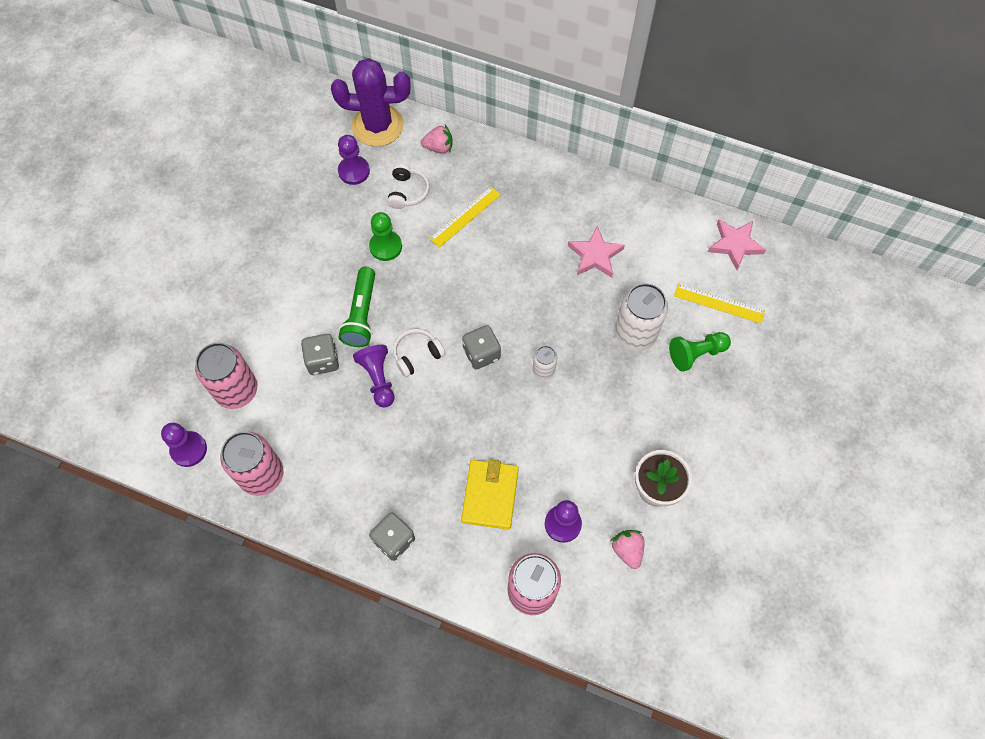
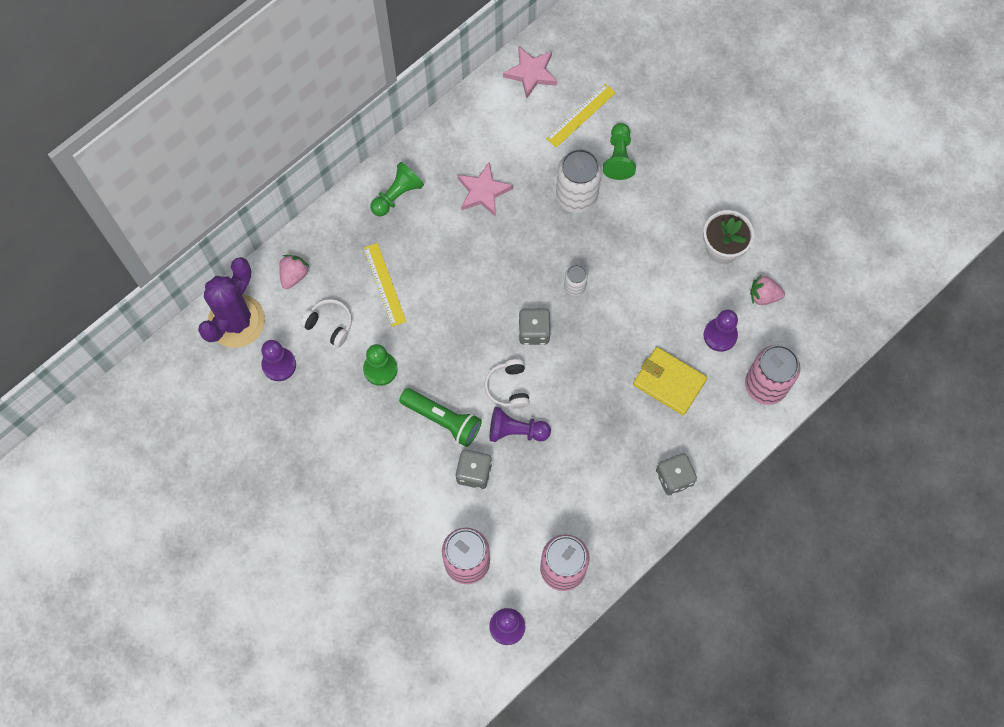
camera: 65 degrees left, 5 degrees up
(553, 191) = (397, 195): none -> green pawn

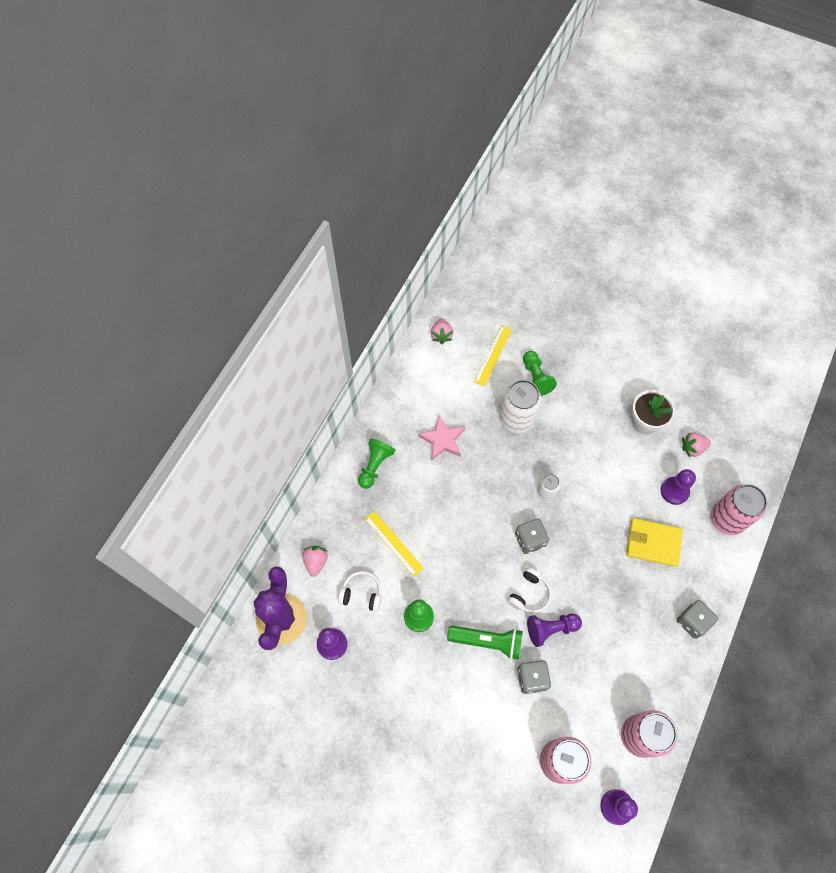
camera: 20 degrees left, 5 degrees down
(508, 387) = (529, 594): white headphones -> white headphones turned 120 degrees counterclockwise
(531, 73) = (441, 335): pink star -> pink strawberry

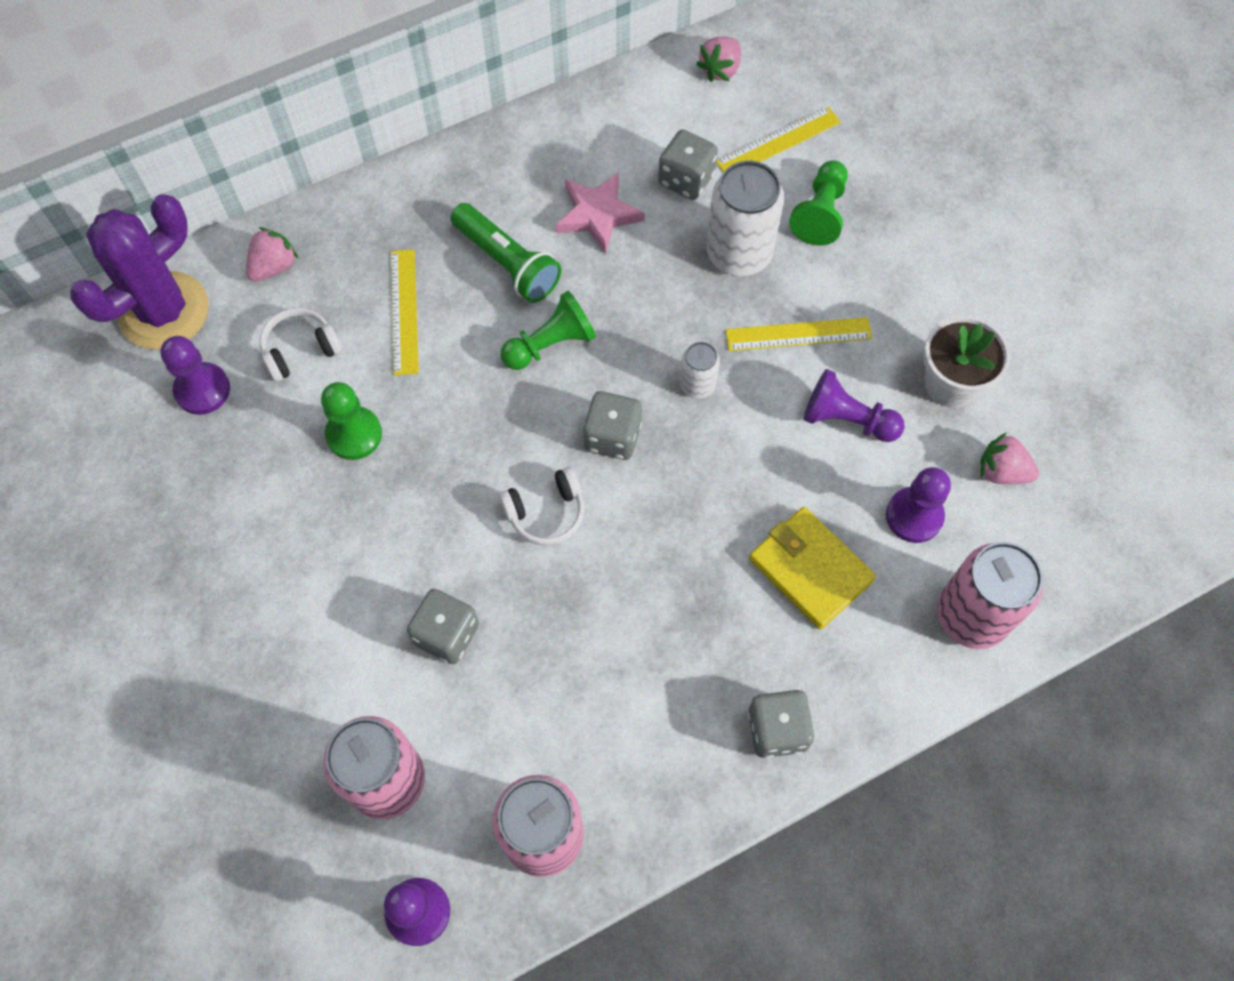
camera: 35 degrees right, 0 degrees up
(361, 594) = (300, 350): white headphones -> white headphones turned 75 degrees counterclockwise
(375, 466) = (467, 190): green pawn -> green pawn (551, 344)
(467, 398) = (686, 179): none -> grey dice
(487, 641) = (425, 537): green flashlight -> green flashlight (507, 263)
(551, 629) = (536, 584): purple pawn -> purple pawn (847, 419)
(569, 440) = (798, 334): none -> yellow ruler

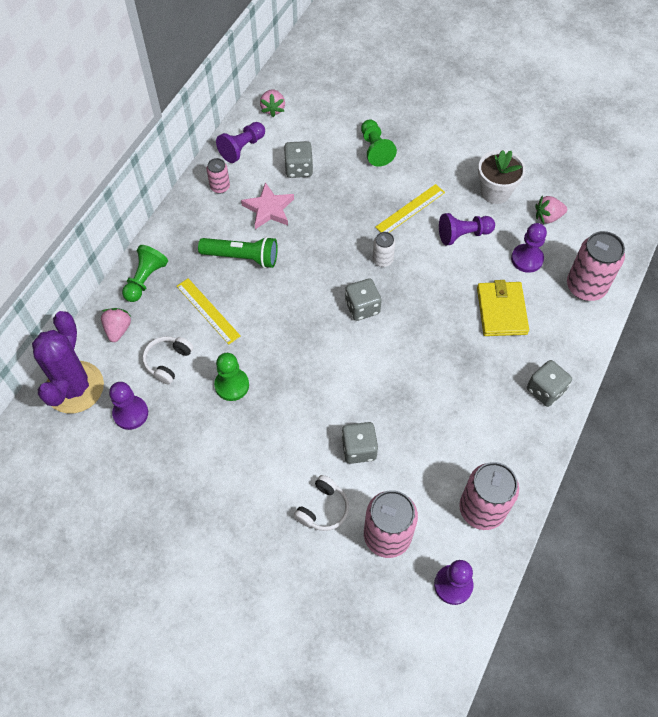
camera: 35 degrees left, 5 degrees down
(546, 512) = (359, 362): white headphones -> white headphones (323, 508)
(551, 344) = (296, 283): green pawn -> green pawn (145, 279)
(557, 144) = (220, 187): none -> pink can
(631, 104) = (242, 148): none -> purple pawn
(739, 253) = (352, 189): white can -> none
(778, 142) = (329, 128): yellow ruler -> none
(810, 569) = (501, 310): yellow wallet -> yellow wallet turned 75 degrees clockwise

